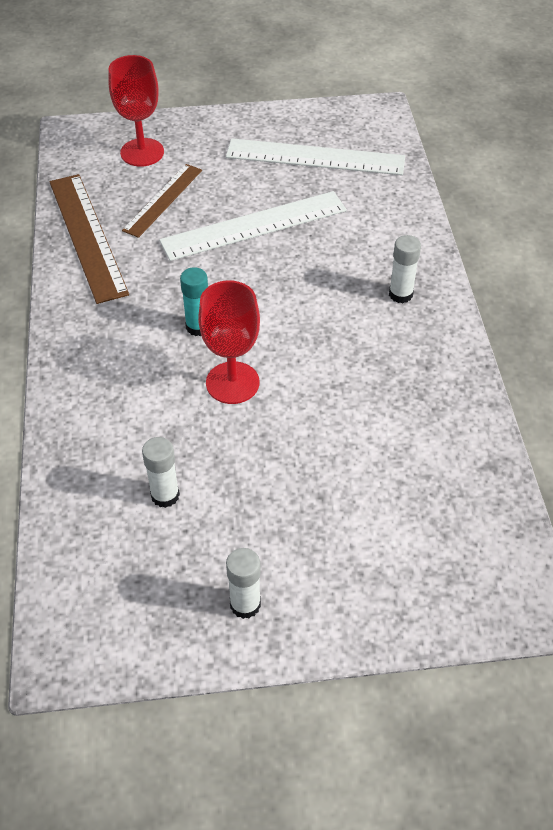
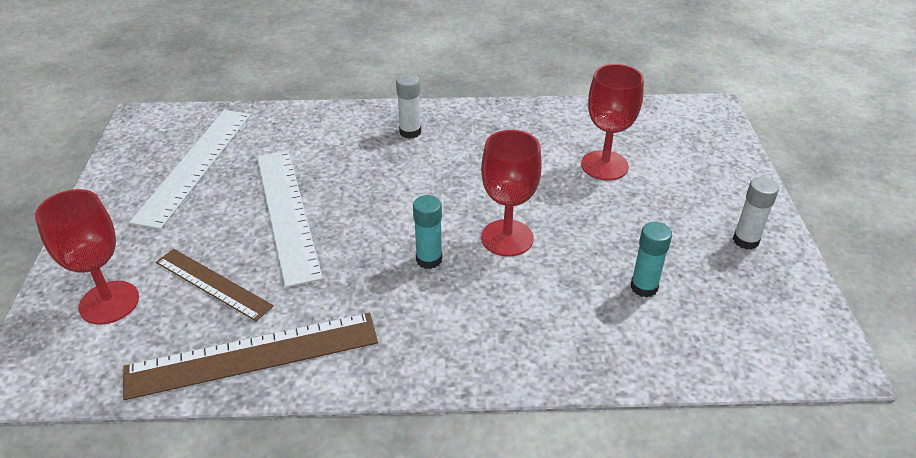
camera: 85 degrees left, 10 degrees down
(165, 495) = (644, 287): white glue stick -> turquoise glue stick
(370, 470) = (604, 165): none -> red goblet

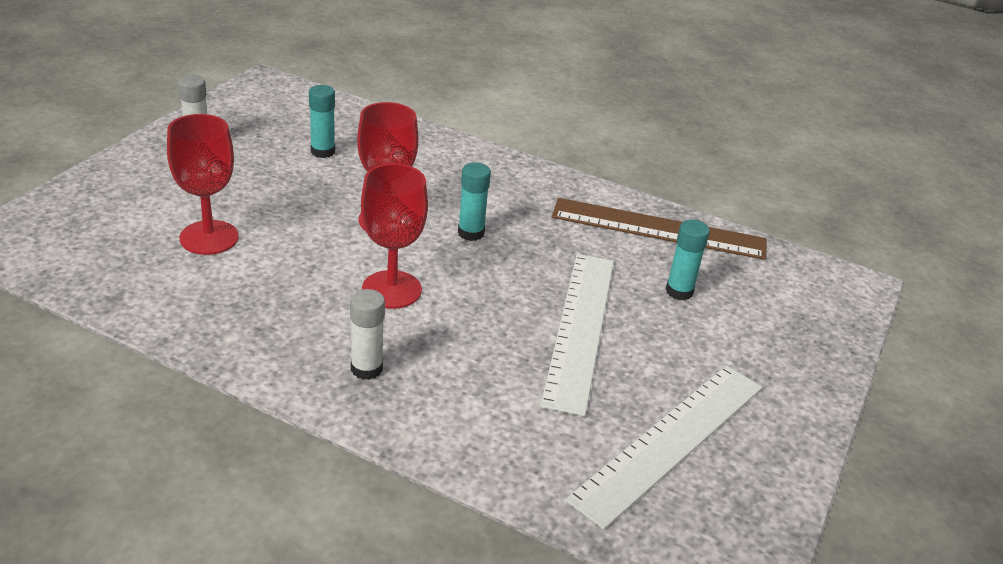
camera: 155 degrees left, 5 degrees down
(109, 302) = (781, 314): red goblet -> red goblet (391, 289)
(213, 284) = (679, 291): brown ruler -> turquoise glue stick

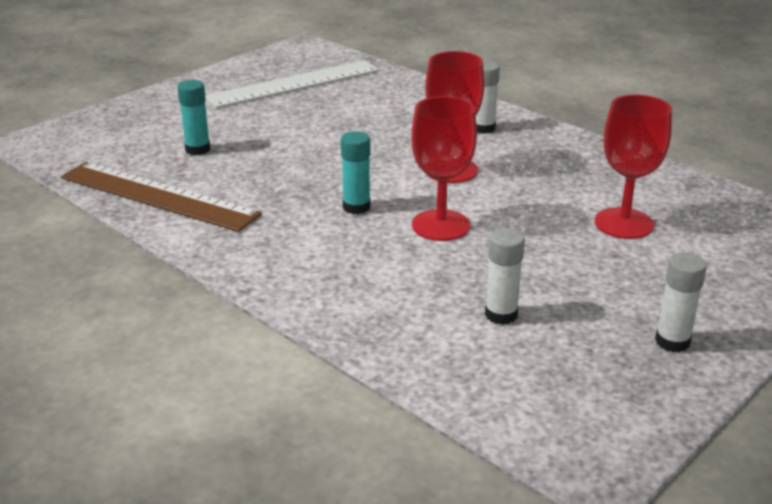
camera: 160 degrees left, 5 degrees down
(323, 151) = (501, 314): turquoise glue stick -> white glue stick
(580, 328) = (306, 135): white ruler -> none

